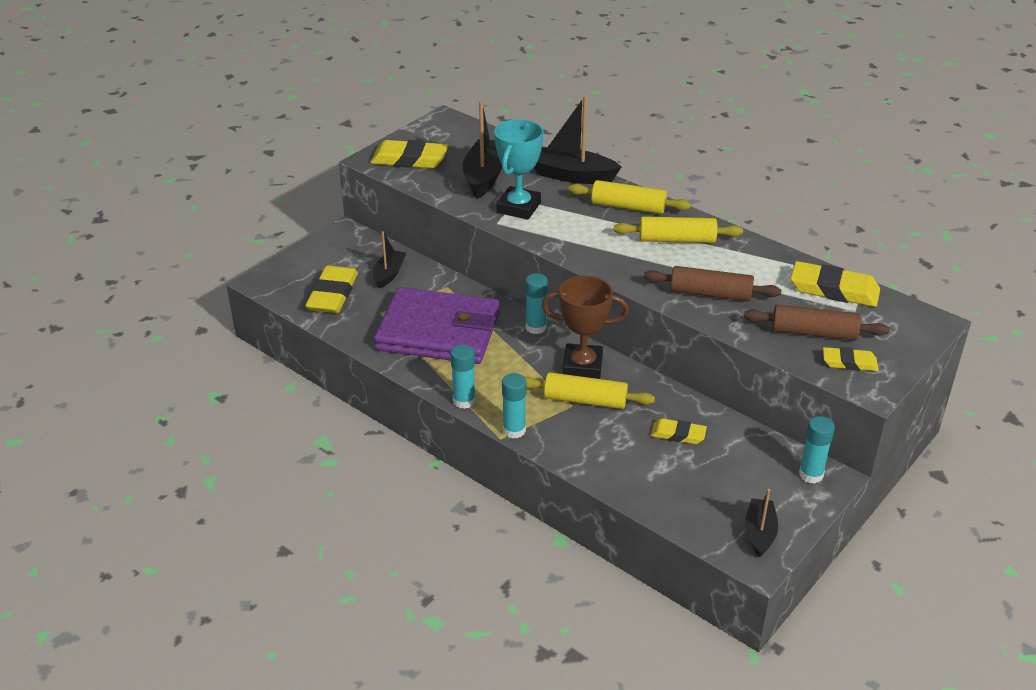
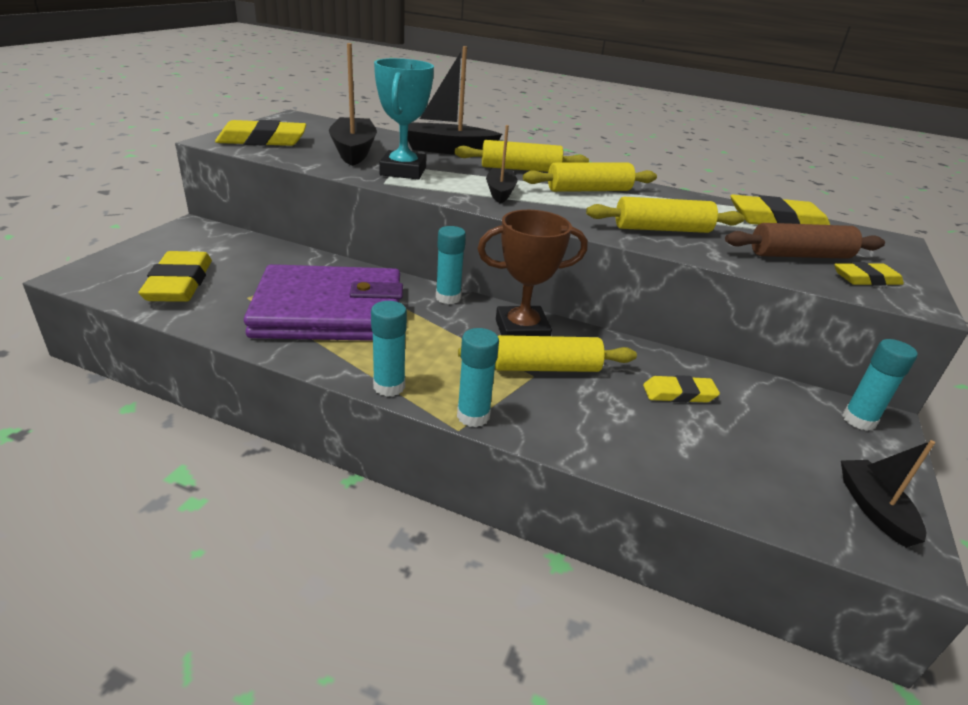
camera: 20 degrees left, 5 degrees down
(389, 274) = (252, 260): black boat -> black boat (500, 192)
(710, 294) = (662, 229): brown rolling pin -> yellow rolling pin

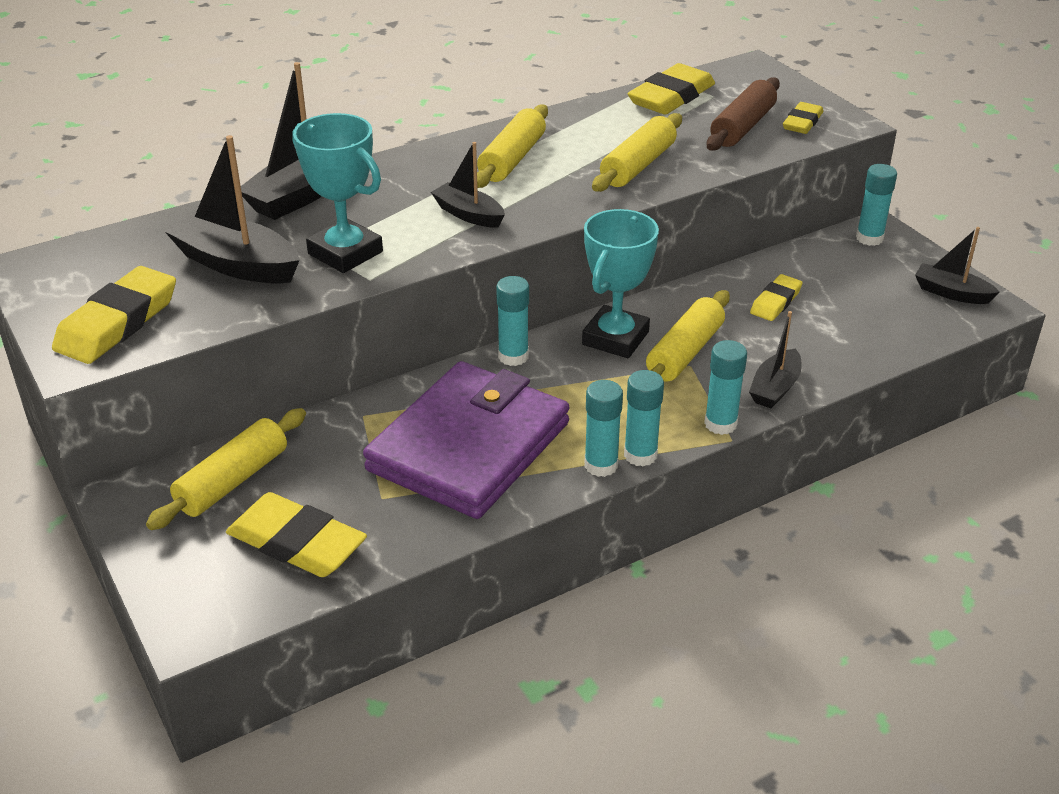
camera: 50 degrees left, 5 degrees up
(358, 371) = (601, 465): none -> turquoise glue stick
(520, 169) = (413, 173): yellow rolling pin -> yellow rolling pin (233, 481)
(522, 331) = (615, 338): brown trophy -> turquoise trophy
(558, 432) = (775, 388): none -> black boat

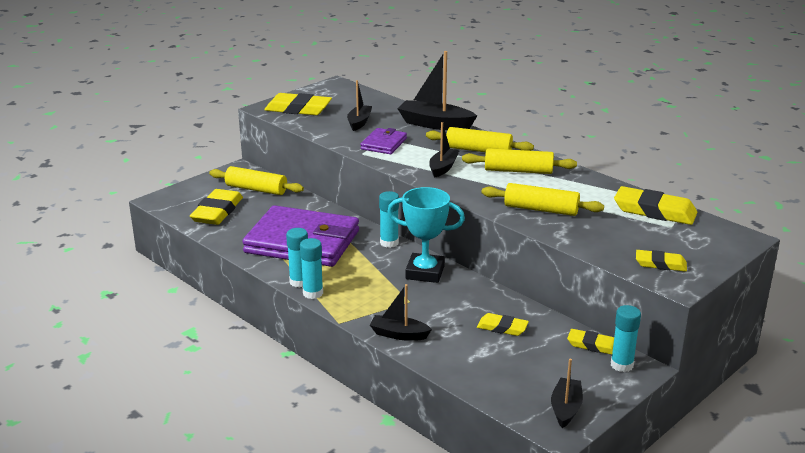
camera: 75 degrees right, 10 degrees down
(236, 264) = (359, 122): black boat -> black boat, size x0.61
(345, 253) = (384, 144): turquoise trophy -> purple wallet
(685, 353) = (422, 298): yellow rolling pin -> yellow rolling pin (478, 150)
(720, 424) = (352, 317): turquoise glue stick -> none
(742, 127) = (631, 241): brown rolling pin -> none
(826, 247) = (593, 345): none -> yellow eraser

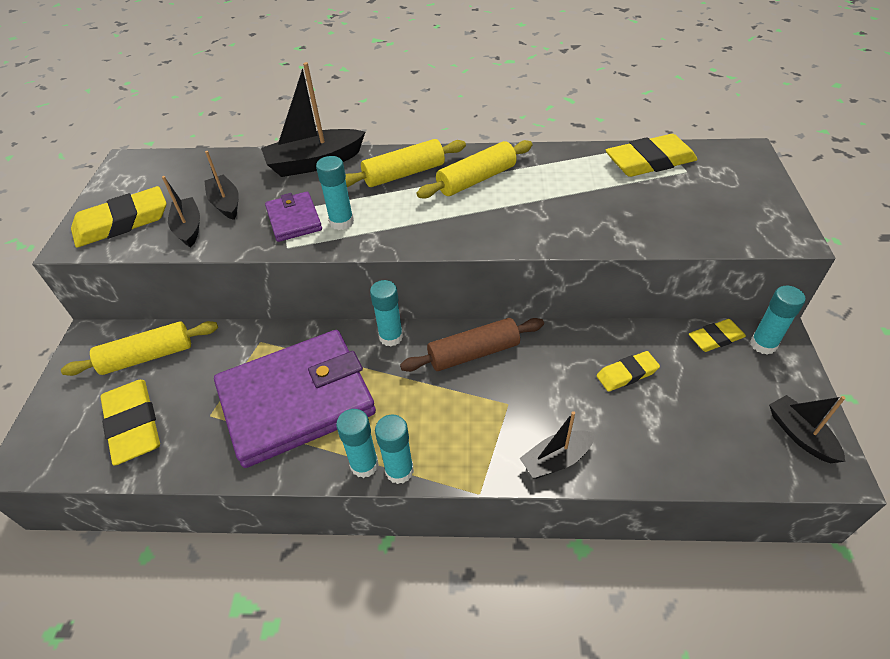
camera: 40 degrees left, 20 degrees up
(407, 156) = (341, 222): none -> turquoise glue stick
(425, 272) = (473, 353): turquoise trophy -> brown rolling pin
(443, 168) = (401, 217): black boat -> black boat (188, 228)
(541, 209) = (564, 217): yellow rolling pin -> none
(660, 264) = (745, 221): yellow eraser -> none

